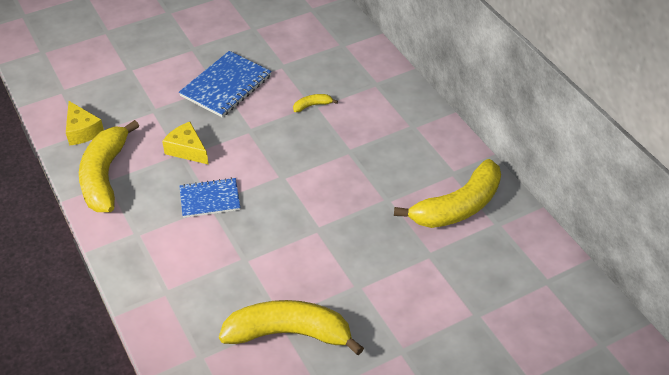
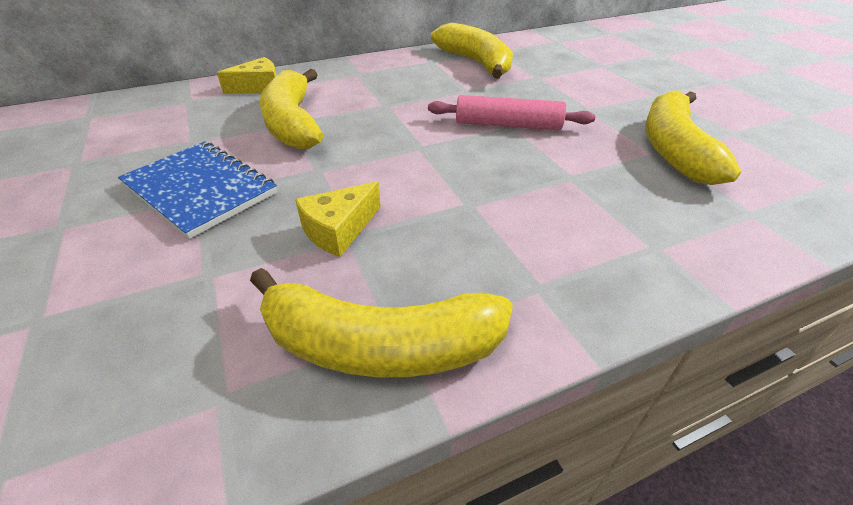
camera: 85 degrees left, 5 degrees down
(82, 131) = (207, 404): yellow cheese -> yellow cheese (259, 87)
(210, 199) = (457, 205): blue notebook -> none
(312, 105) = (292, 123): yellow banana -> yellow banana, size x2.48
(321, 227) = (508, 125): none -> pink rolling pin

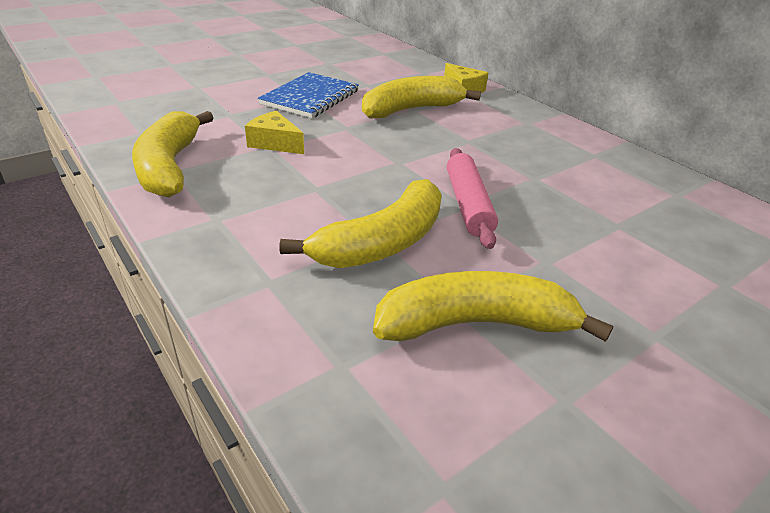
camera: 75 degrees right, 5 degrees down
(475, 63) = (621, 181): yellow banana -> yellow banana (382, 243)

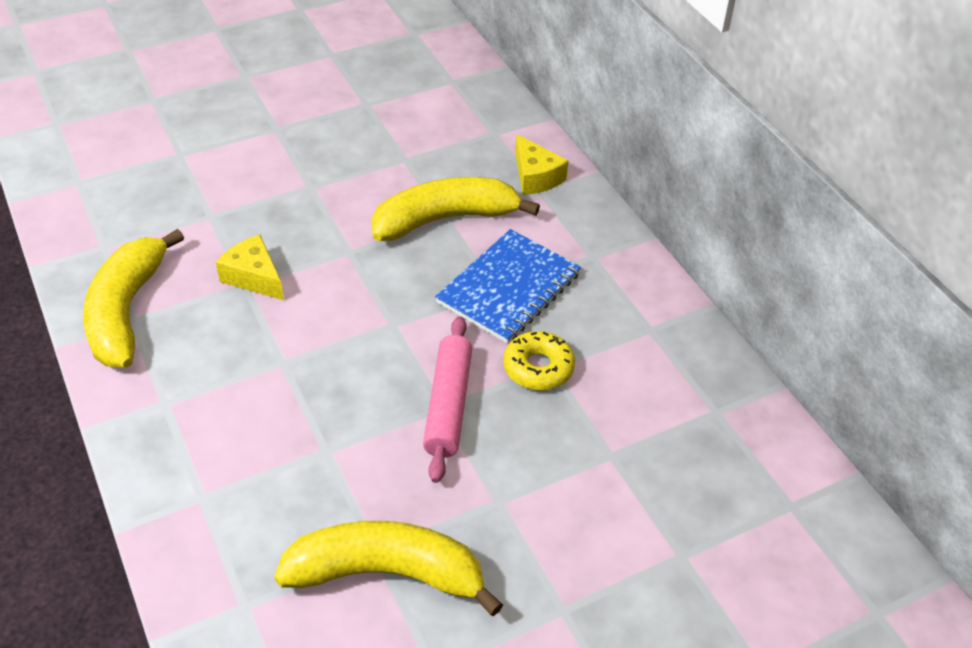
camera: 10 degrees right, 10 degrees up
(310, 97) = (320, 185): blue notebook -> blue notebook (508, 288)
(382, 243) = (331, 455): yellow banana -> none
(526, 179) = (538, 368): none -> yellow donut

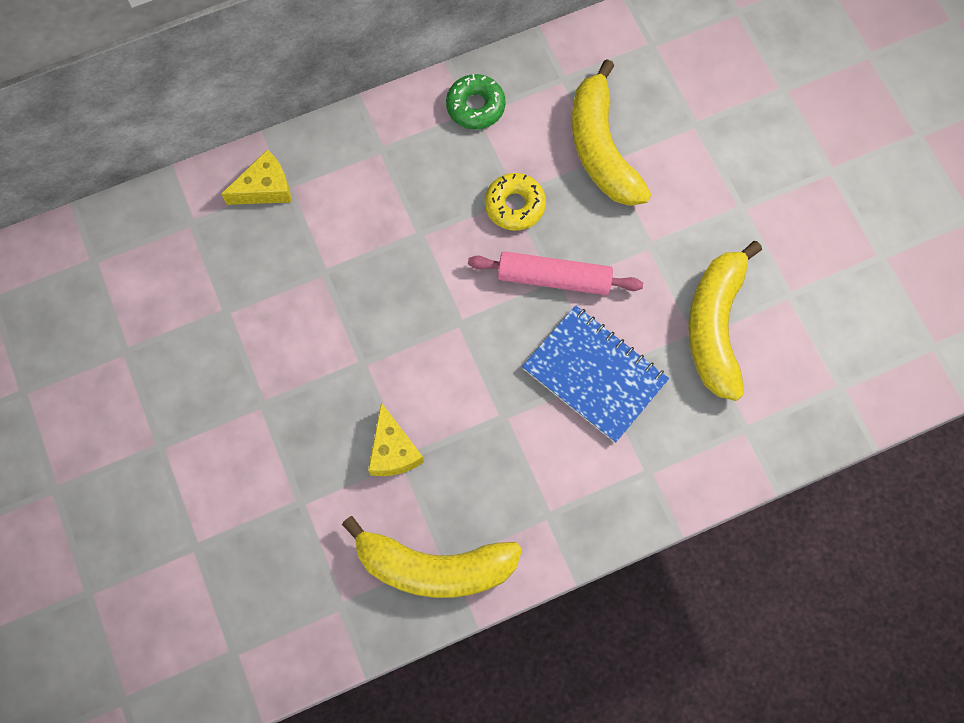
camera: 85 degrees left, 25 degrees up
(254, 277) = (393, 450): yellow cheese -> yellow cheese turned 60 degrees counterclockwise
(445, 219) = (322, 274): yellow banana -> yellow banana (601, 148)
(508, 288) = (419, 223): blue notebook -> blue notebook (594, 375)
(660, 331) = (475, 106): none -> green donut

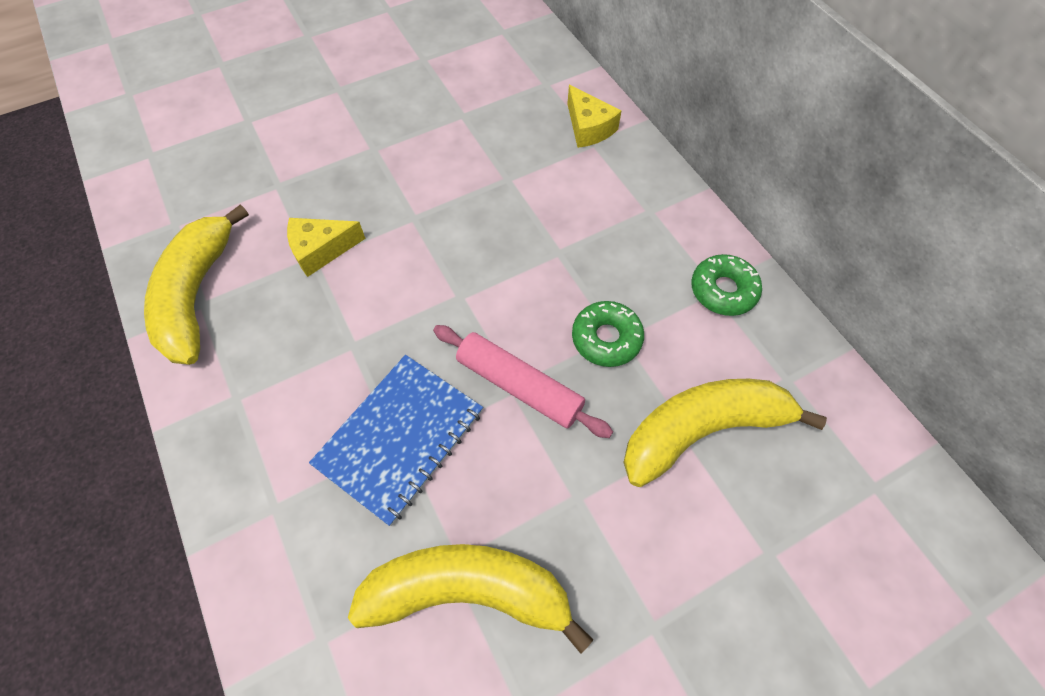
camera: 85 degrees right, 10 degrees down
(515, 205) = (606, 338): yellow donut -> green donut
(554, 278) = (519, 386): pink rolling pin -> pink rolling pin turned 60 degrees counterclockwise

